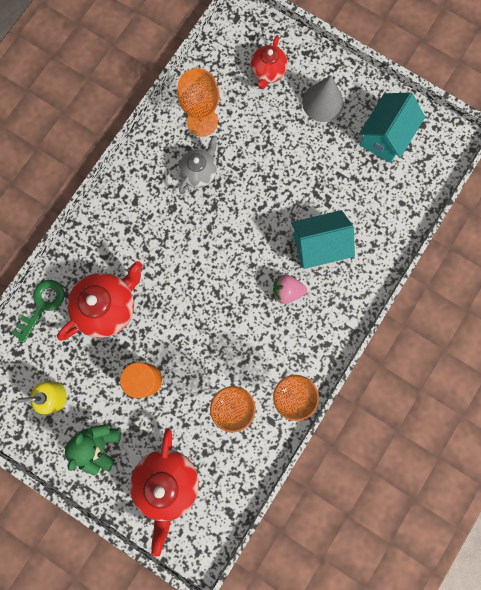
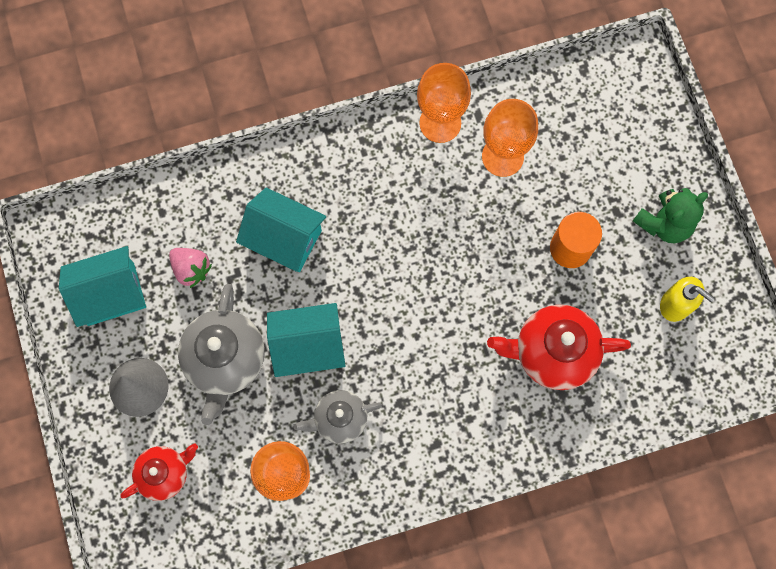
camera: 140 degrees left, 5 degrees down
(42, 306) = (622, 410): green key -> none
(167, 482) = (622, 139): red teapot -> none
(251, 197) = (308, 346): none -> turquoise house
(287, 291) = (357, 220): pink strawberry -> pink strawberry (191, 269)
(289, 153) = (225, 360): none -> grey teapot

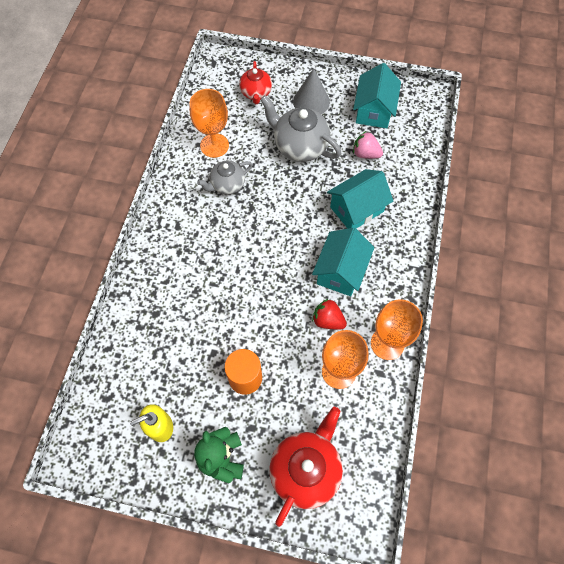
camera: 120 degrees right, 10 degrees down
(191, 269) = (365, 154): pink strawberry -> pink strawberry turned 45 degrees clockwise
(308, 346) = (281, 190): turquoise house -> turquoise house (341, 271)
(339, 419) = (227, 185): grey teapot -> grey teapot turned 135 degrees counterclockwise
(451, 197) = (328, 320): none -> red strawberry
(553, 352) = (184, 324): red teapot -> red teapot (306, 469)

